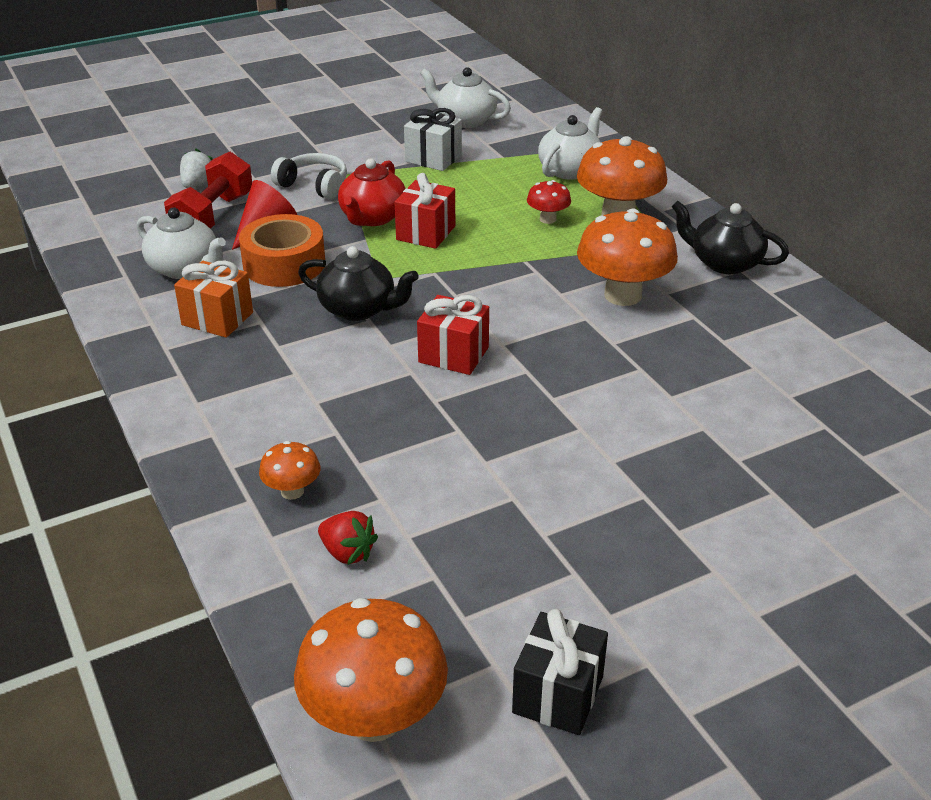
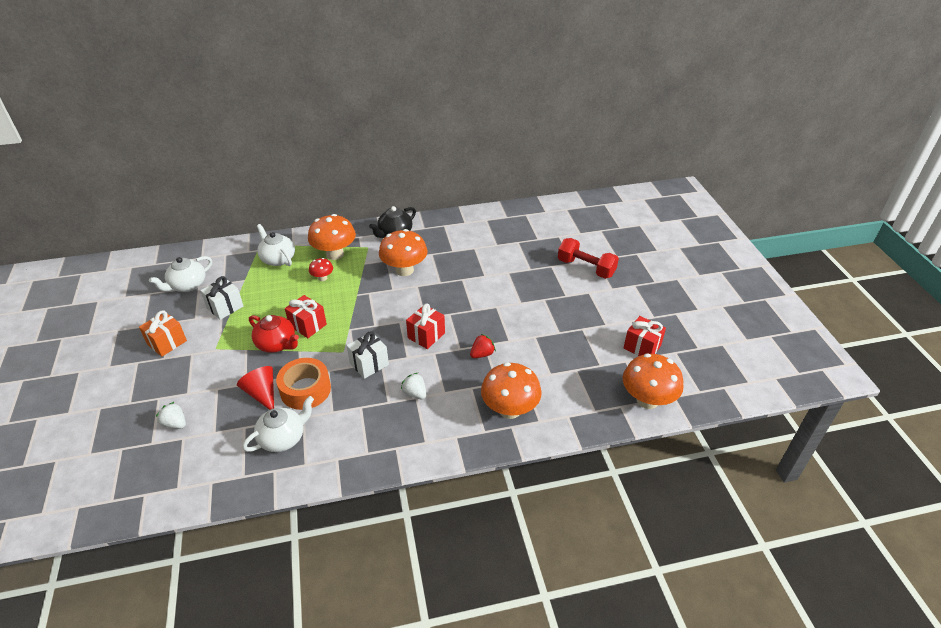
camera: 75 degrees left, 5 degrees up
(213, 216) = (226, 419): red dumbbell -> red dumbbell (586, 268)
(217, 319) = (348, 426): orange gift -> orange gift (167, 343)
(292, 491) = (510, 409): orange mushroom -> orange mushroom, size x2.01
(304, 370) = (415, 393): none -> white strawberry
(314, 185) = (220, 365): white headphones -> none
(347, 552) = (555, 395): red strawberry -> red strawberry (482, 354)
(359, 309) = (369, 364): black teapot -> white gift
(558, 694) = (642, 347): black gift -> red gift

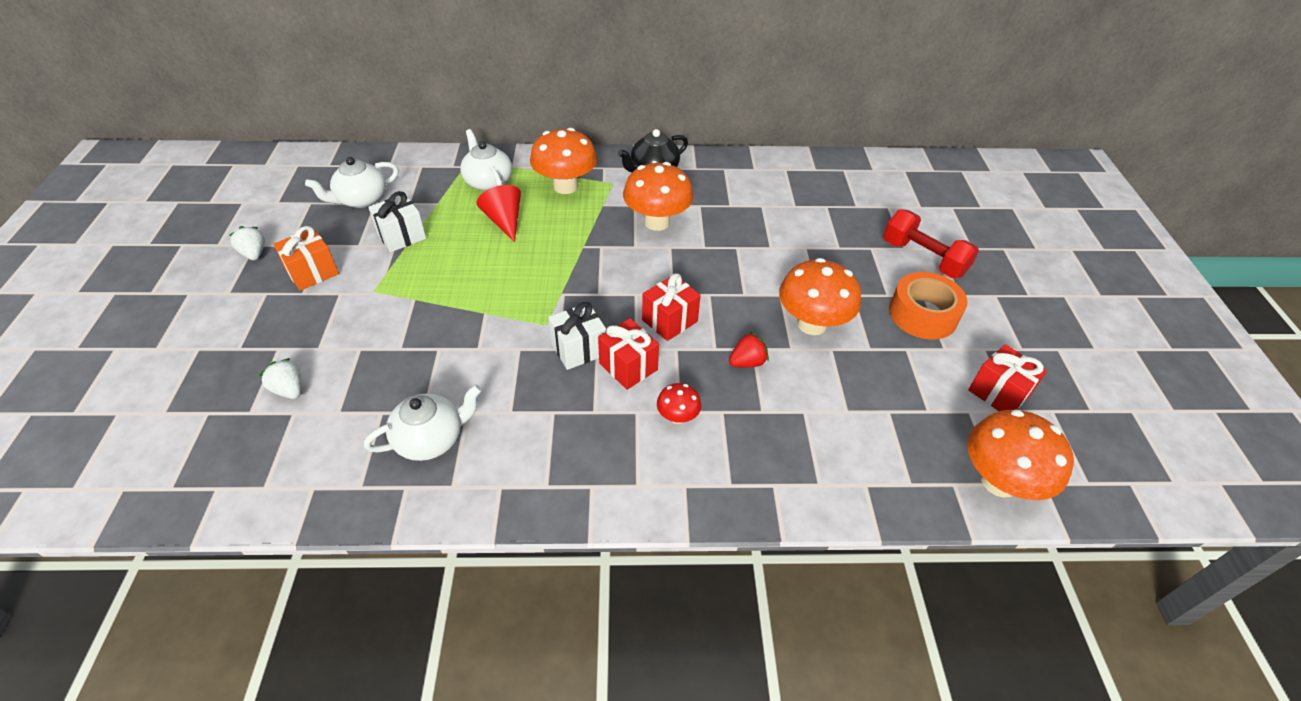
camera: 10 degrees right, 5 degrees up
(262, 393) = (419, 367): red cone -> red cone (504, 221)
(277, 344) = (457, 298): red teapot -> none
(305, 390) = (480, 372): orange tape -> orange tape (923, 314)
(308, 325) = (506, 279): red gift -> red gift (628, 366)
(322, 278) = (541, 216): red mushroom -> red mushroom (677, 417)
(415, 393) = (636, 405): white strawberry -> white strawberry (254, 254)
(510, 409) = (775, 457): orange mushroom -> orange mushroom (812, 324)

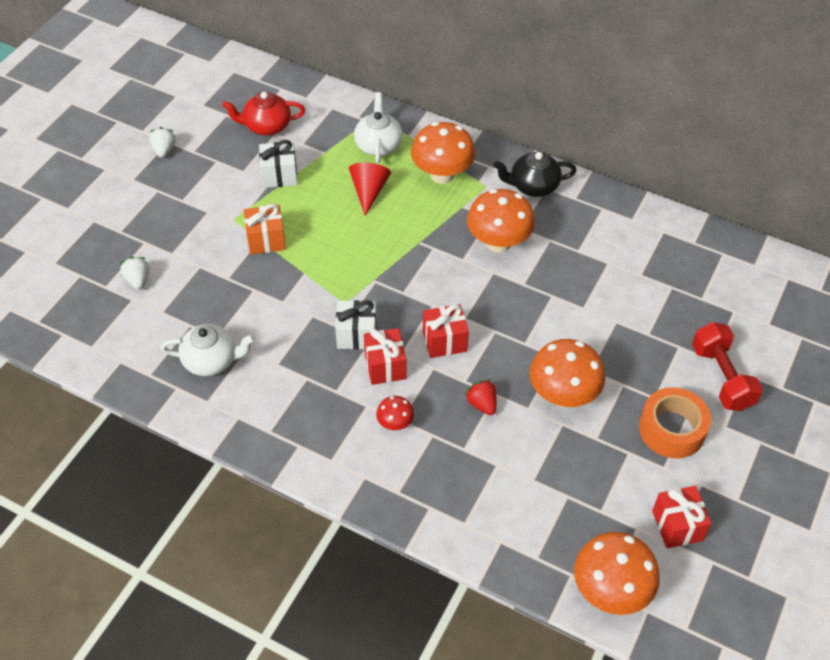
camera: 30 degrees right, 5 degrees up
(312, 272) = (197, 184): orange gift -> orange gift (266, 240)
(361, 199) = (266, 126): white teapot -> red teapot
(747, 362) = (482, 404): red strawberry -> red strawberry turned 120 degrees counterclockwise

